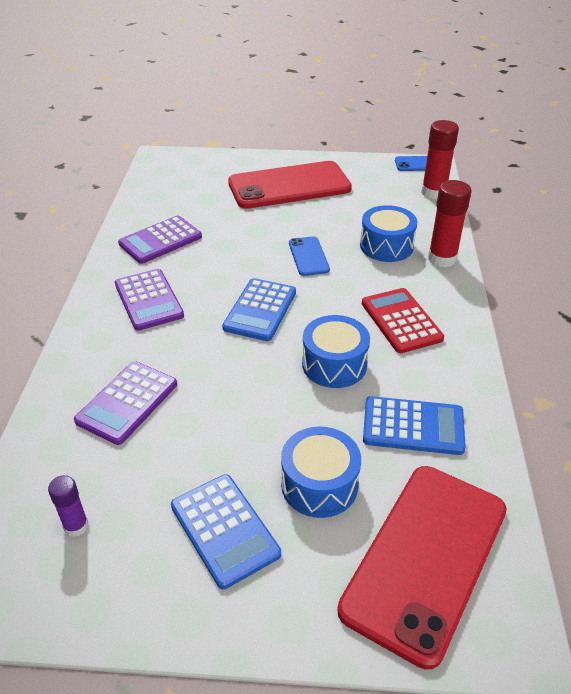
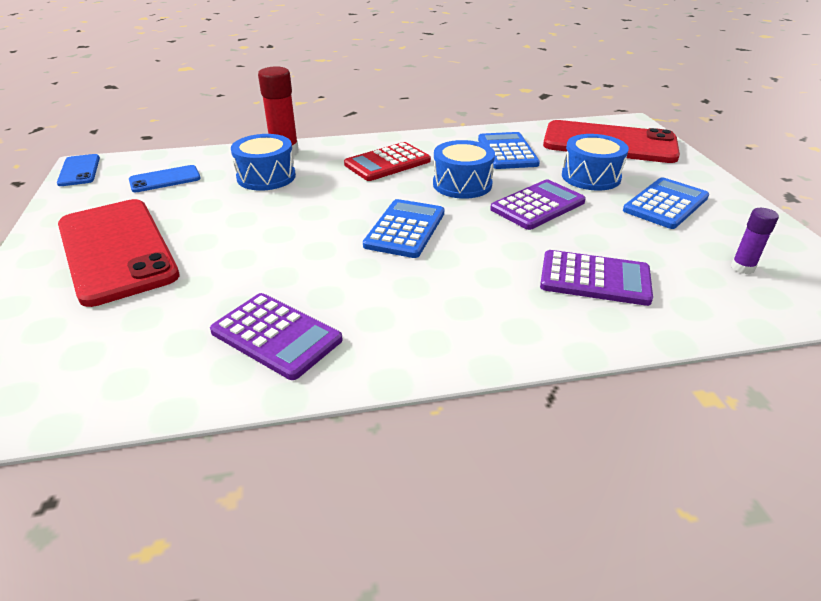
camera: 105 degrees left, 5 degrees down
(149, 300) = (423, 309): purple calculator -> purple calculator (537, 205)
(260, 310) = (405, 229): blue calculator -> blue calculator turned 75 degrees counterclockwise
(308, 256) = (295, 215): blue phone -> blue phone (165, 179)
(434, 193) = (153, 161): red glue stick -> none

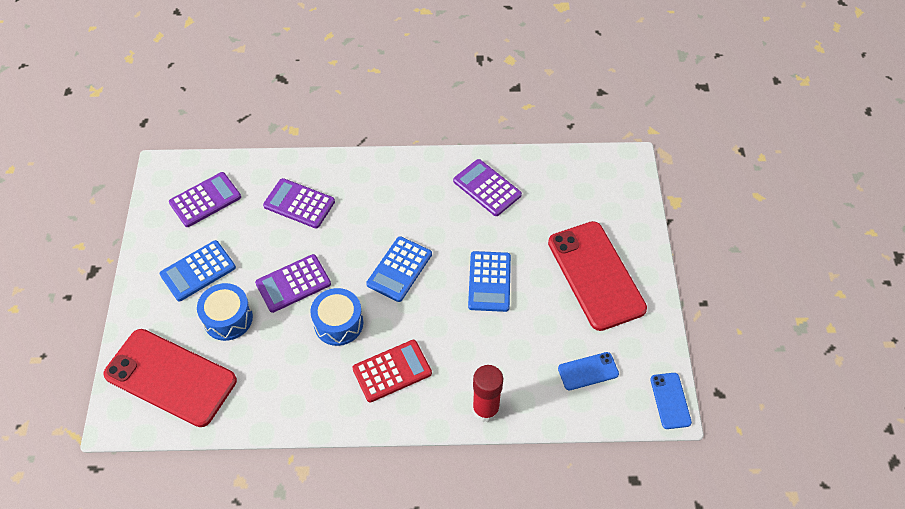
camera: 170 degrees left, 20 degrees up
(266, 177) = (501, 362): blue drum -> none
(507, 152) = (276, 375): blue calculator -> blue calculator (489, 281)
(742, 267) = (205, 200): purple glue stick -> purple calculator

